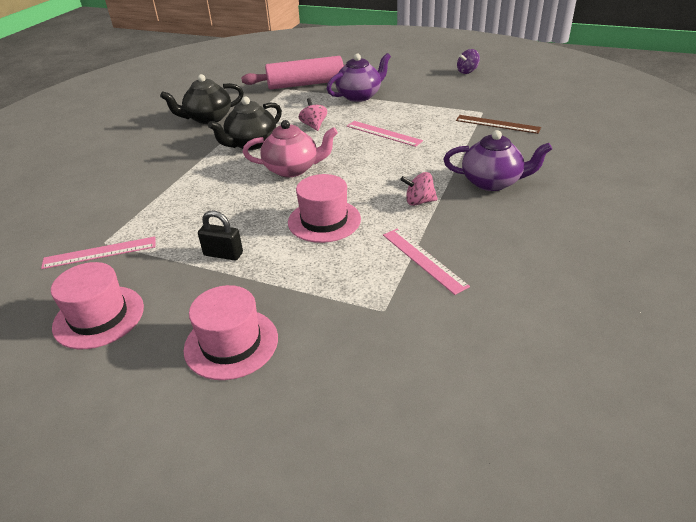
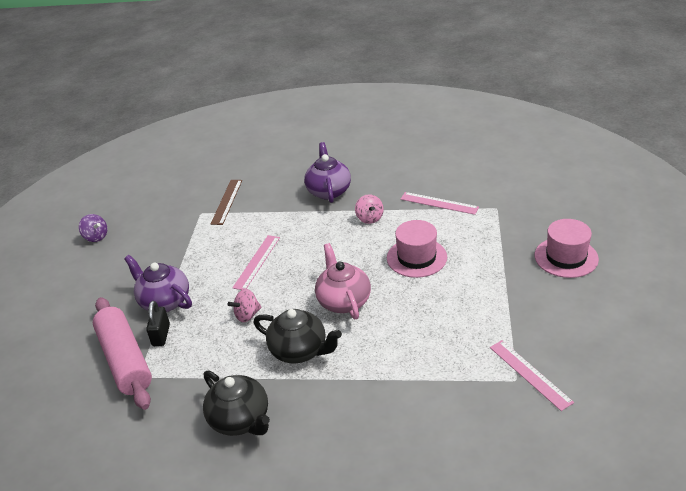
camera: 105 degrees left, 0 degrees up
(99, 317) = (592, 331): pink hat -> none
(223, 254) = (487, 296): black padlock -> black padlock (161, 335)
(423, 259) = (439, 203): pink ruler -> pink ruler turned 75 degrees clockwise

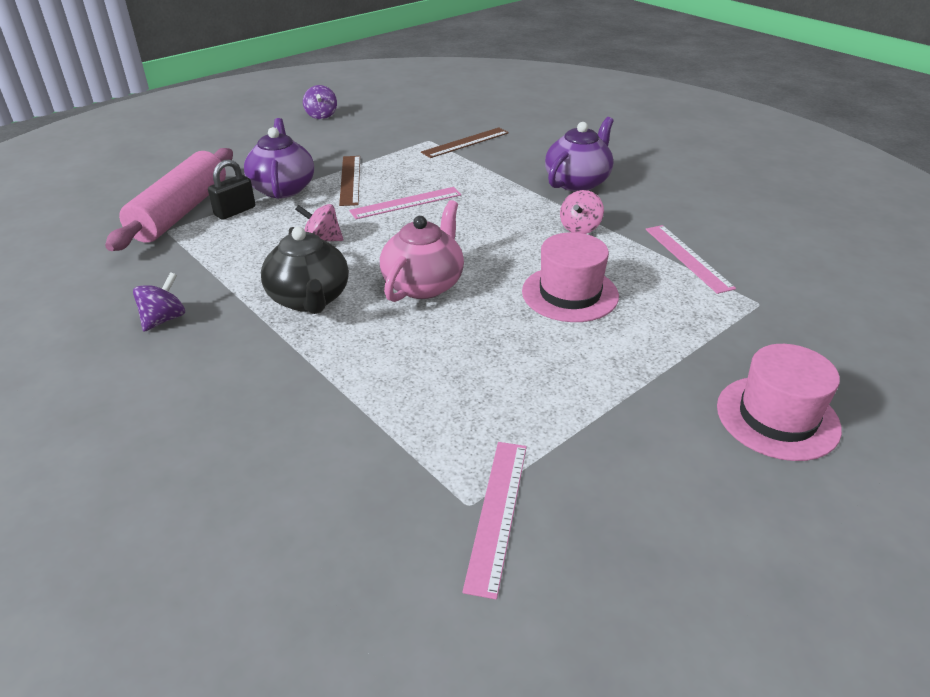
camera: 40 degrees right, 0 degrees up
(198, 269) = (350, 180): none -> brown ruler
(240, 420) = (164, 319): black teapot -> purple spinning top

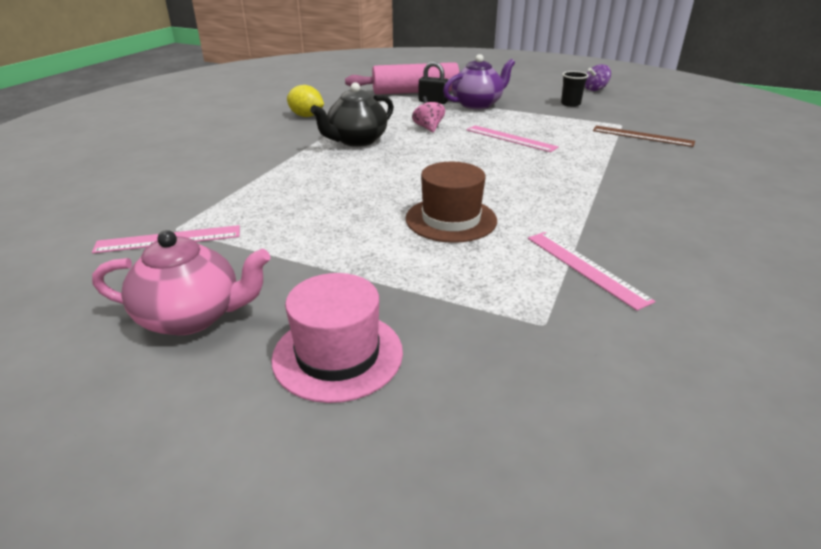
camera: 65 degrees right, 5 degrees down
(164, 319) = (306, 116): purple spinning top -> yellow lemon
(347, 141) = (570, 104): none -> black cup
(350, 180) = (517, 117): brown ruler -> none
(424, 284) = (407, 166): pink teapot -> pink teapot (192, 317)
(570, 294) = (451, 219): pink hat -> brown hat
(577, 182) = (652, 190): purple teapot -> none
(580, 228) = (566, 206): pink spinning top -> none
(688, 257) = (586, 268): pink ruler -> pink ruler turned 75 degrees counterclockwise

